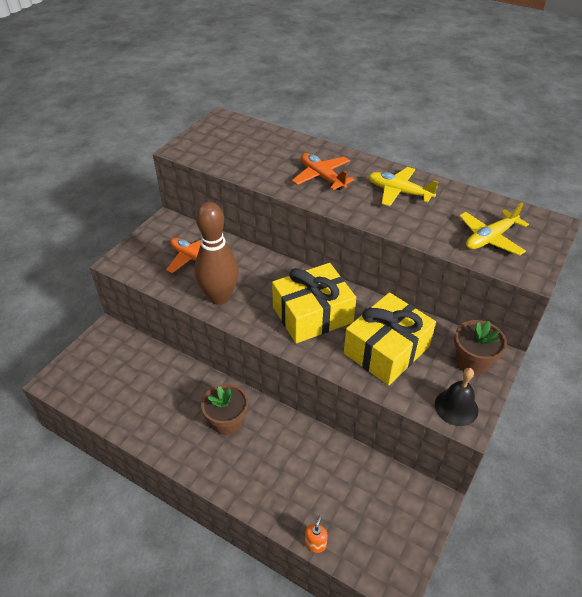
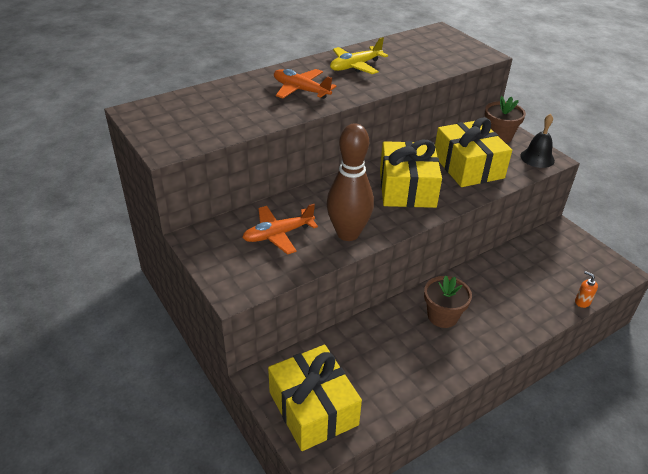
camera: 65 degrees left, 5 degrees down
(90, 369) = (313, 408): none -> yellow gift
(322, 177) = (301, 90): orange plane -> orange plane turned 45 degrees clockwise
(490, 238) = (440, 54): yellow plane -> none

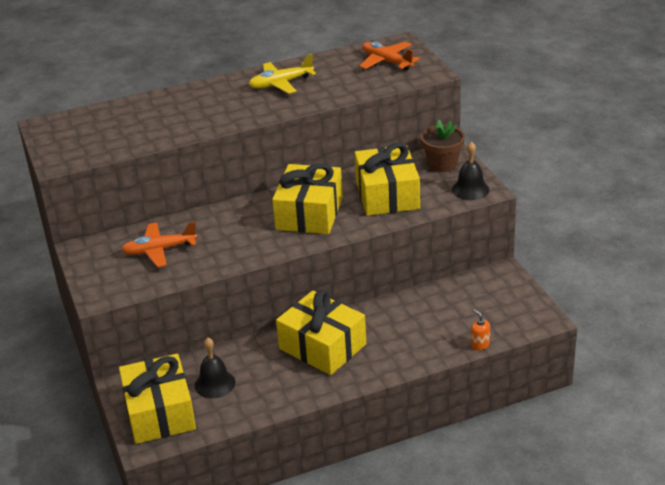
camera: 15 degrees right, 5 degrees down
(301, 90) = (211, 108): orange plane -> orange plane (386, 62)
(348, 233) = (227, 253): brown bowling pin -> none
(356, 368) = (215, 384): none -> black bell
(442, 316) = (322, 346): brown flower pot -> yellow gift

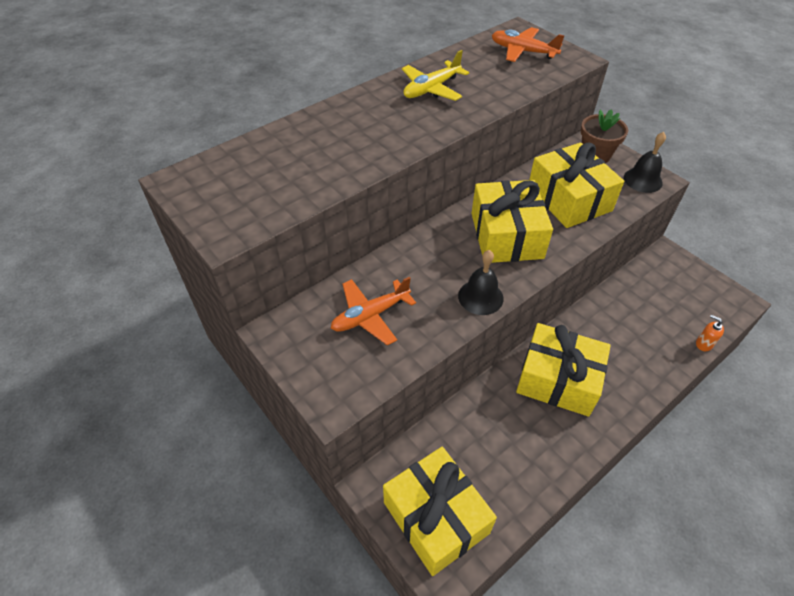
camera: 20 degrees left, 15 degrees up
(215, 384) = (475, 458): black bell -> black bell (480, 297)

